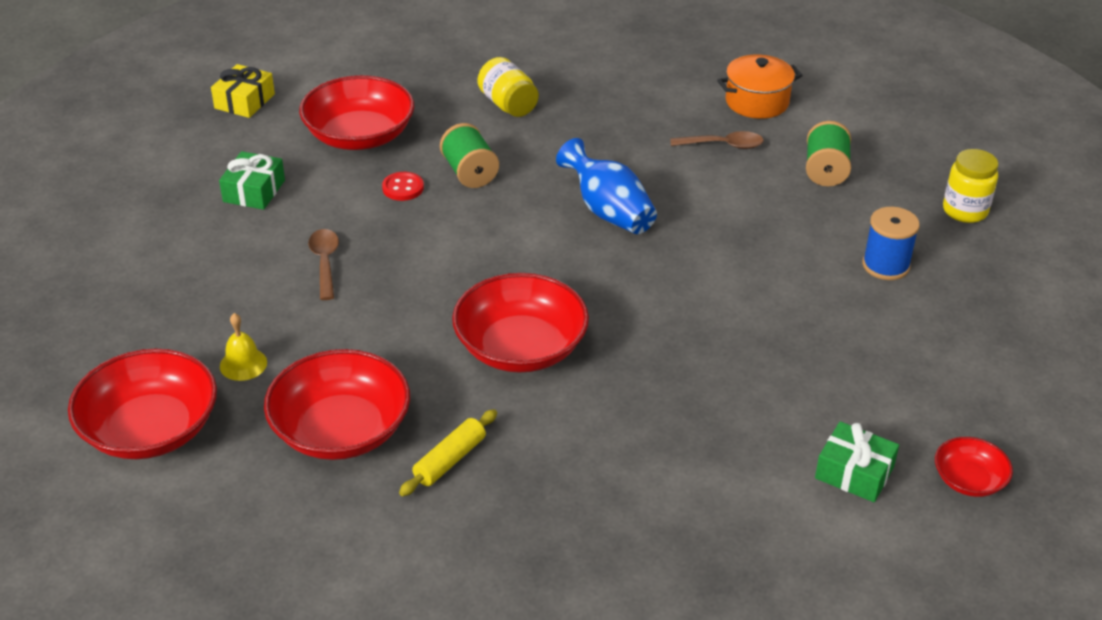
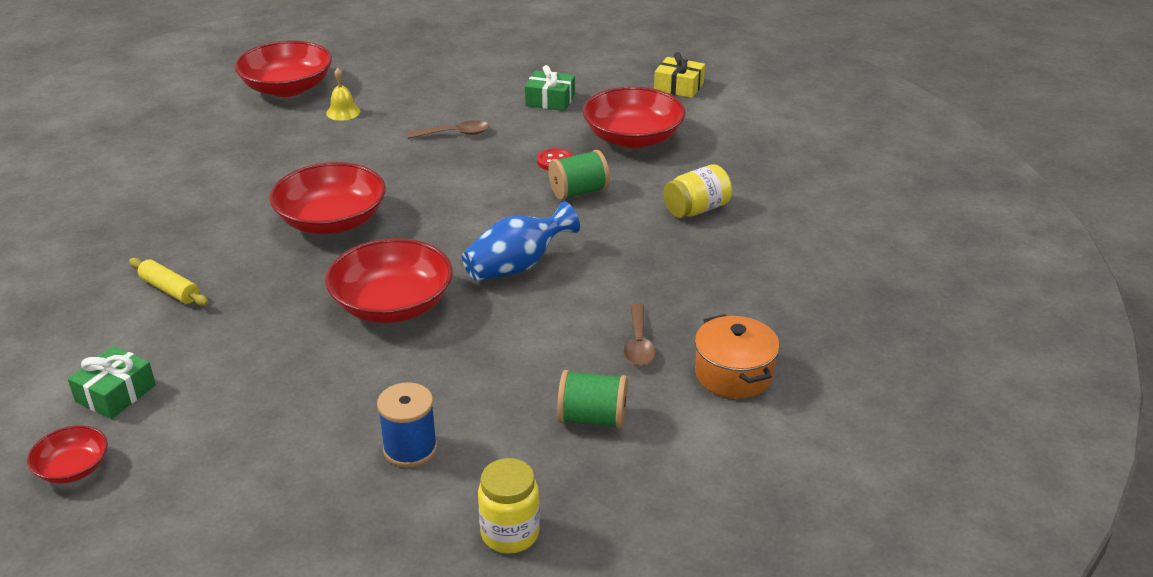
camera: 90 degrees right, 5 degrees down
(341, 430) = (263, 151): red bowl -> red bowl (392, 305)
(450, 460) = (215, 194): yellow rolling pin -> yellow rolling pin (170, 290)

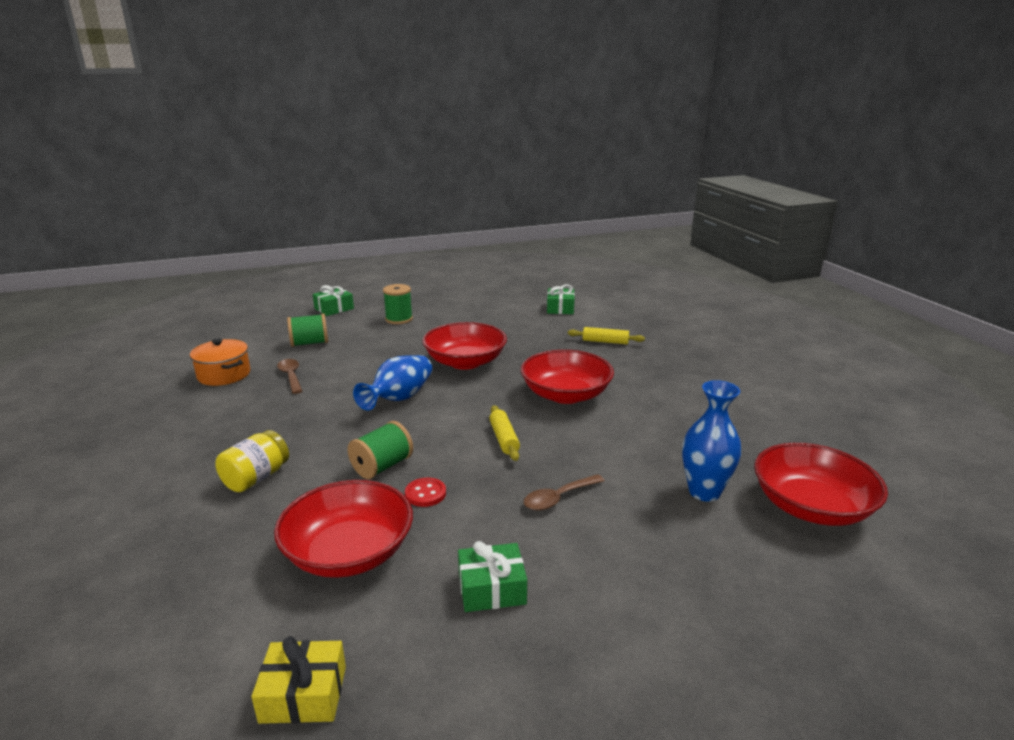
camera: 155 degrees right, 10 degrees down
(73, 468) = (539, 291): red bowl -> none
(343, 112) = (704, 492): yellow bell -> blue vase
(410, 449) = (399, 319): blue spool -> green spool
(448, 189) = (504, 439): none -> yellow rolling pin
(510, 533) = (334, 308): yellow jar -> green gift

